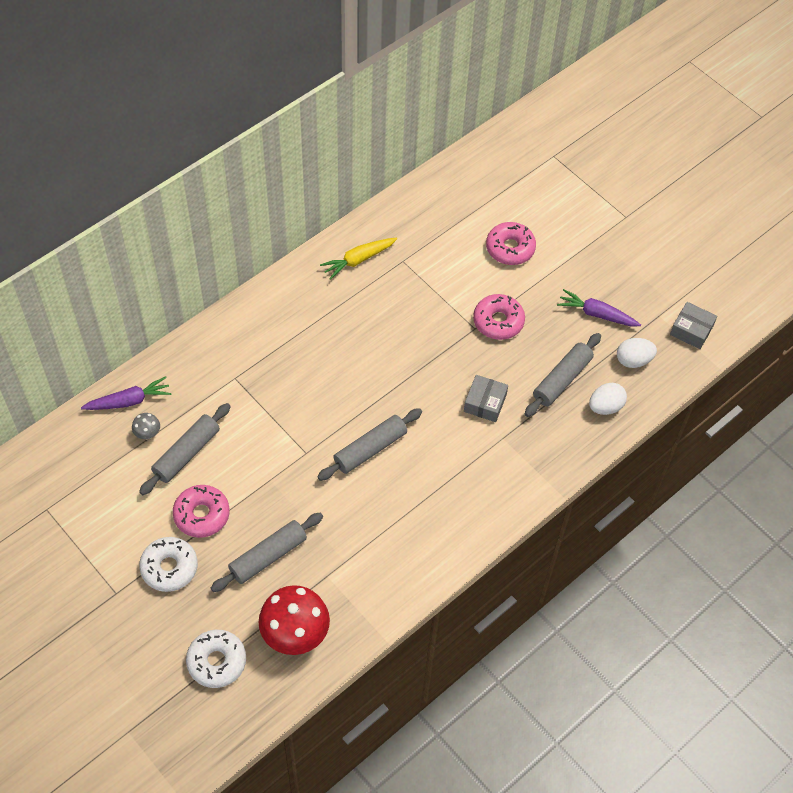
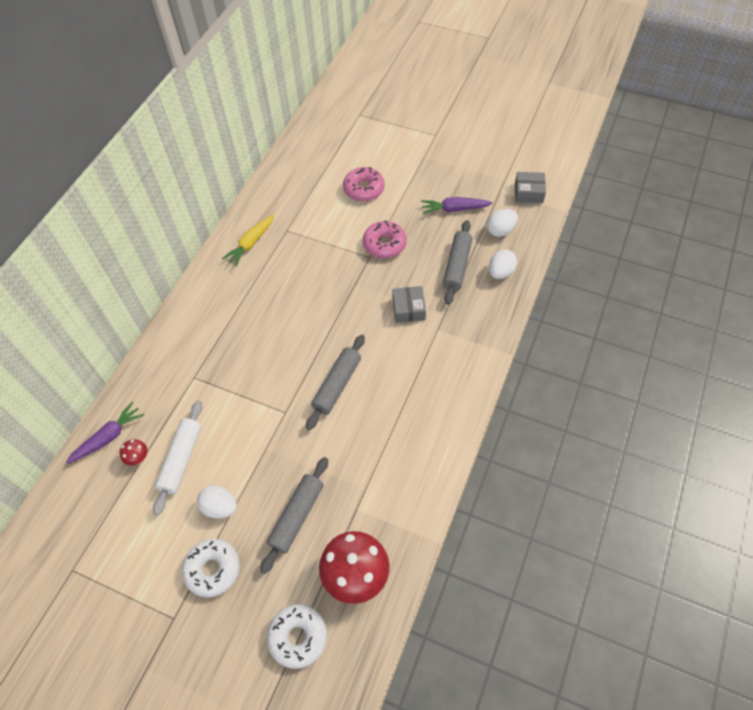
camera: 20 degrees left, 0 degrees up
(148, 434) = (138, 458): grey mushroom -> red mushroom
(186, 453) = (181, 459): grey rolling pin -> white rolling pin
(202, 515) = (220, 507): pink donut -> white egg

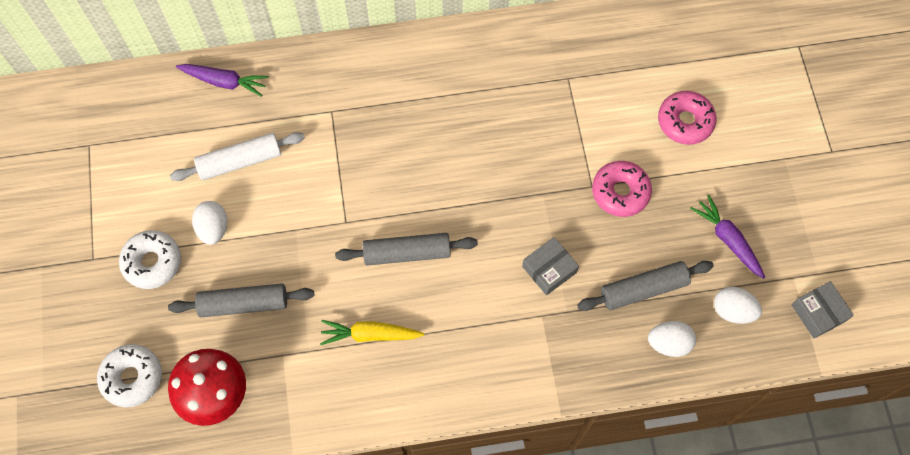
camera: 55 degrees right, 10 degrees up
(138, 458) = (219, 123): red mushroom -> none
(251, 243) = (525, 55): yellow carrot -> yellow carrot (370, 334)

